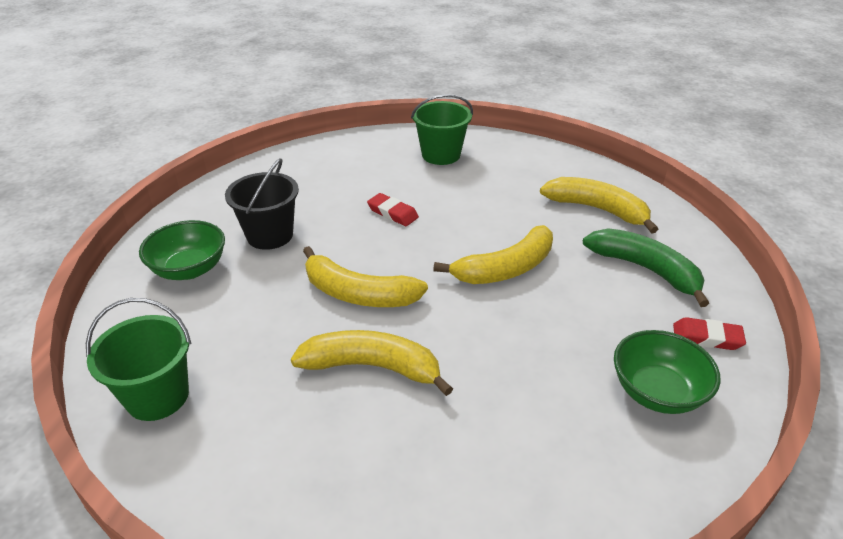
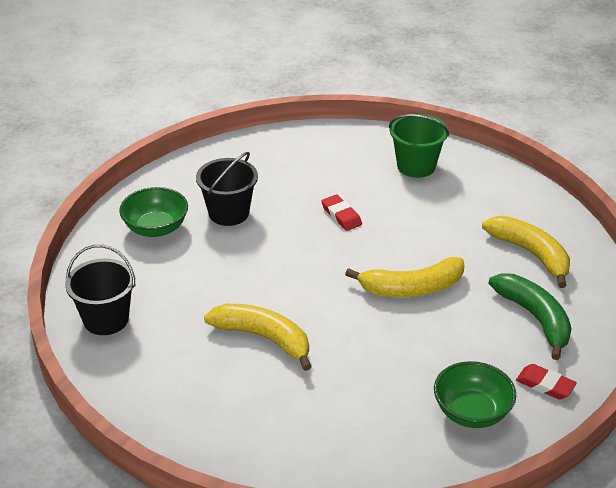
camera: 20 degrees right, 0 degrees up
(157, 396) = (106, 319): green bucket -> black bucket
(358, 294) = (278, 280): yellow banana -> none

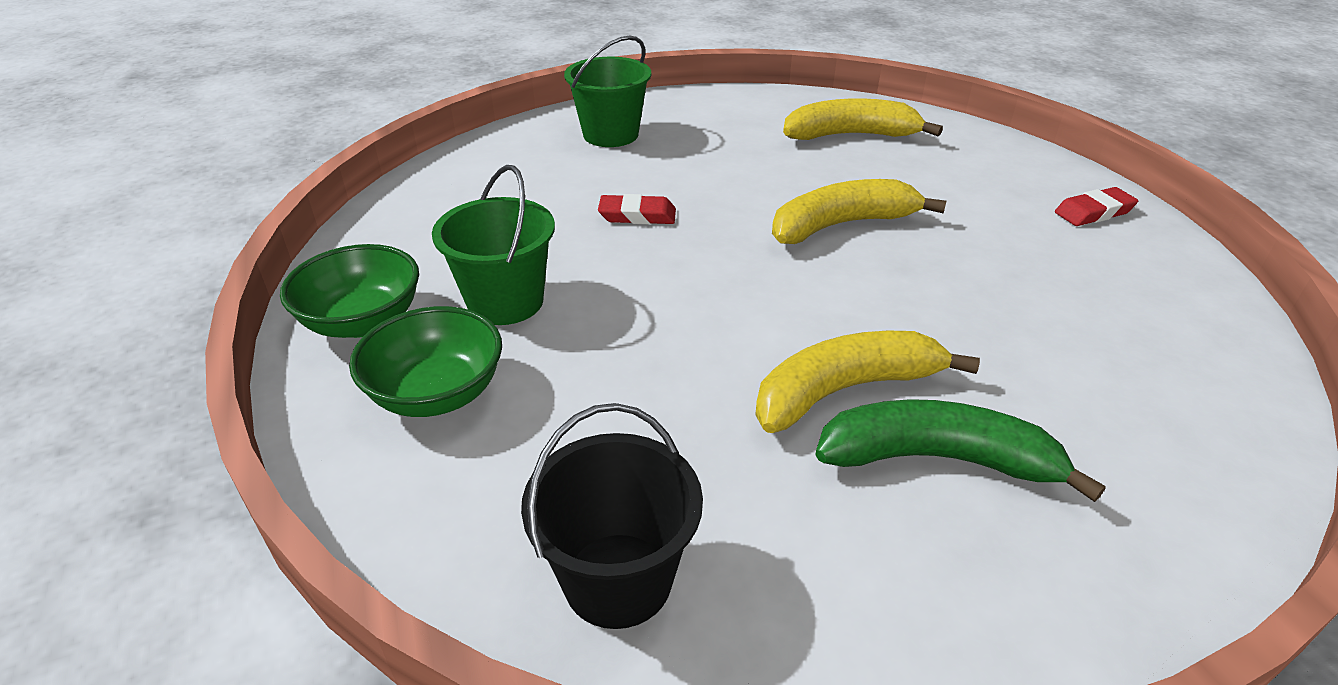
camera: 55 degrees left, 0 degrees up
(229, 213) = (505, 302): black bucket -> green bucket
(411, 288) = (841, 225): yellow banana -> yellow banana turned 135 degrees counterclockwise
(472, 412) = (1123, 277): green bowl -> green bowl (363, 321)
(535, 318) = (967, 174): green banana -> green banana (938, 459)

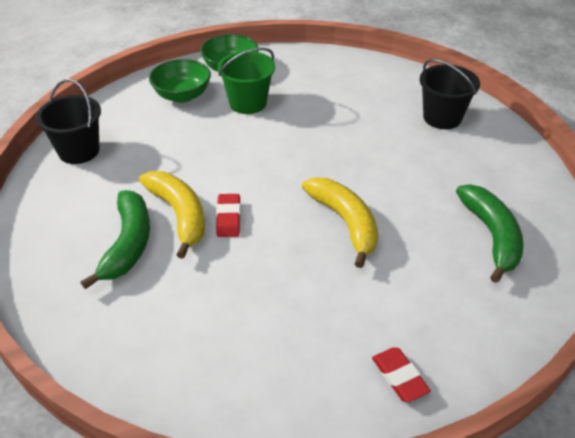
camera: 85 degrees right, 5 degrees up
(610, 135) = (442, 118): green bucket -> black bucket
(637, 215) = (338, 136): red eraser -> red eraser (228, 218)
(851, 135) = (492, 236): yellow banana -> green banana

